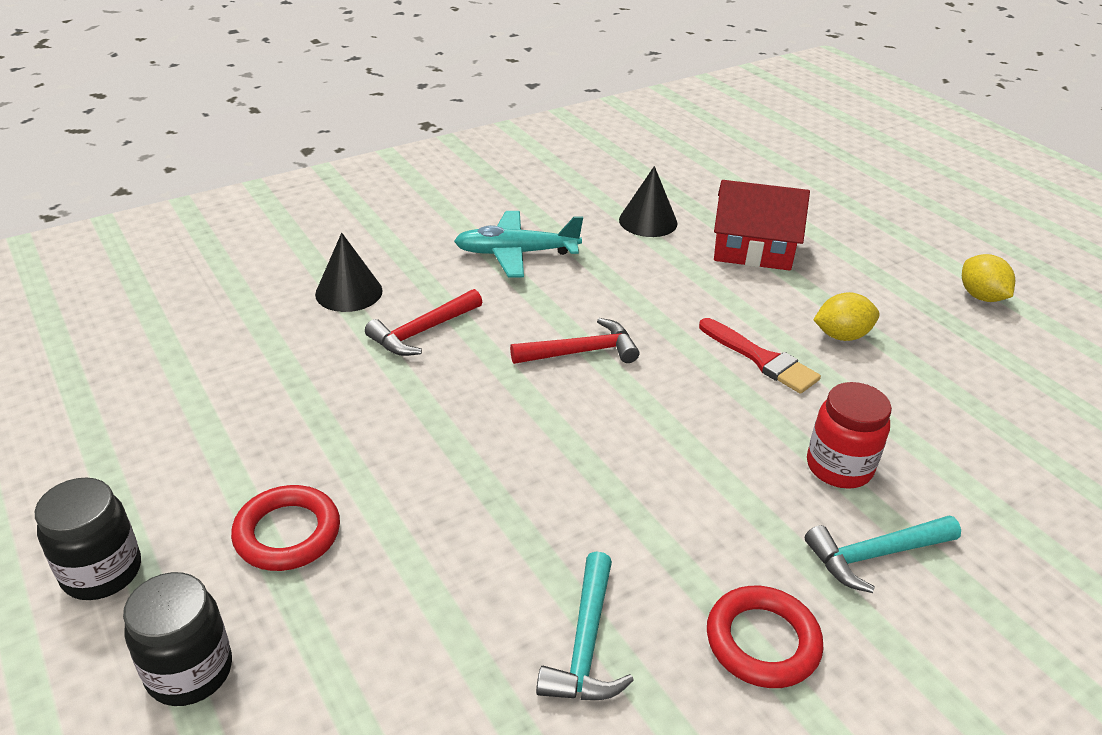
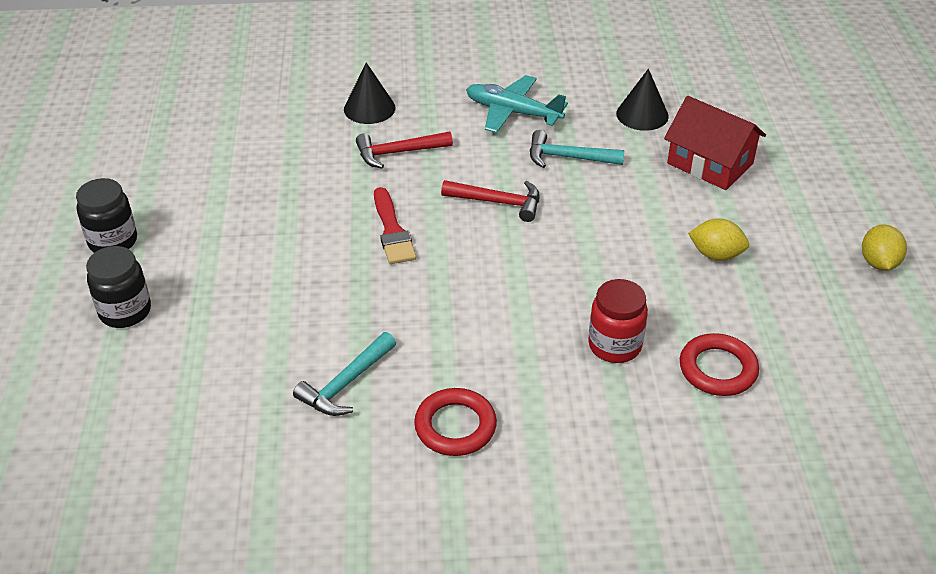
camera: 30 degrees right, 5 degrees up
(287, 533) = (223, 256): red ring -> red ring (718, 369)
(761, 359) = (631, 251): red brush -> red brush (392, 231)
(875, 555) = (583, 409): turquoise hammer -> turquoise hammer (568, 157)

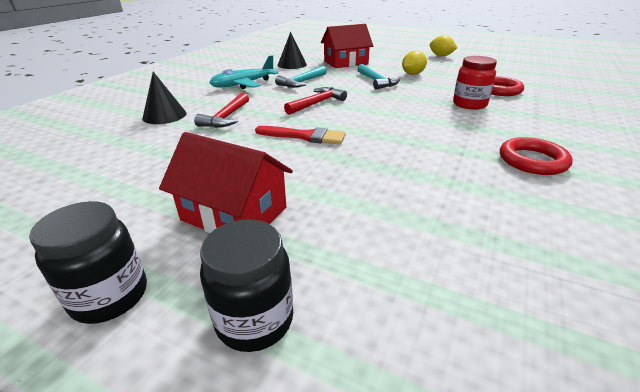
camera: 60 degrees left, 10 degrees down
(224, 250) = (234, 214): none -> red house
(346, 383) = (469, 192): turquoise hammer -> turquoise hammer (376, 81)

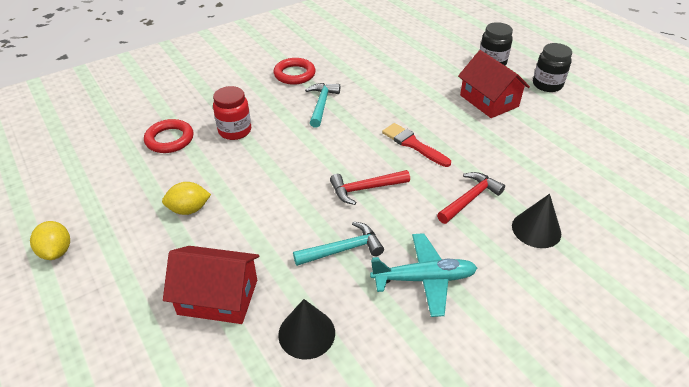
camera: 150 degrees left, 10 degrees up
(376, 81) = (254, 209): turquoise hammer -> turquoise hammer (321, 104)

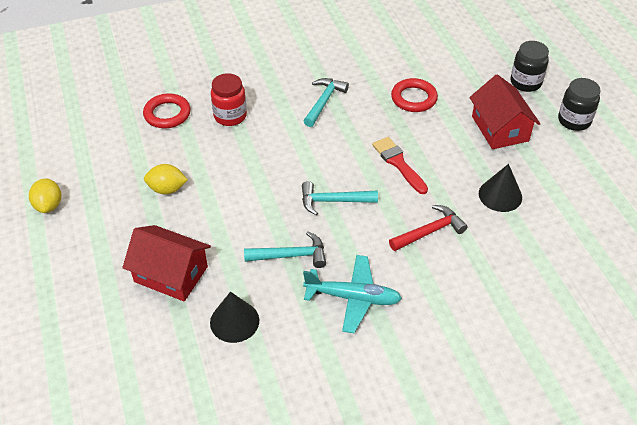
camera: 15 degrees right, 5 degrees up
(294, 74) = (308, 61): red ring -> red ring (414, 98)
(365, 189) = (333, 201): red hammer -> turquoise hammer
(536, 229) = (480, 275): black cone -> black cone (500, 195)

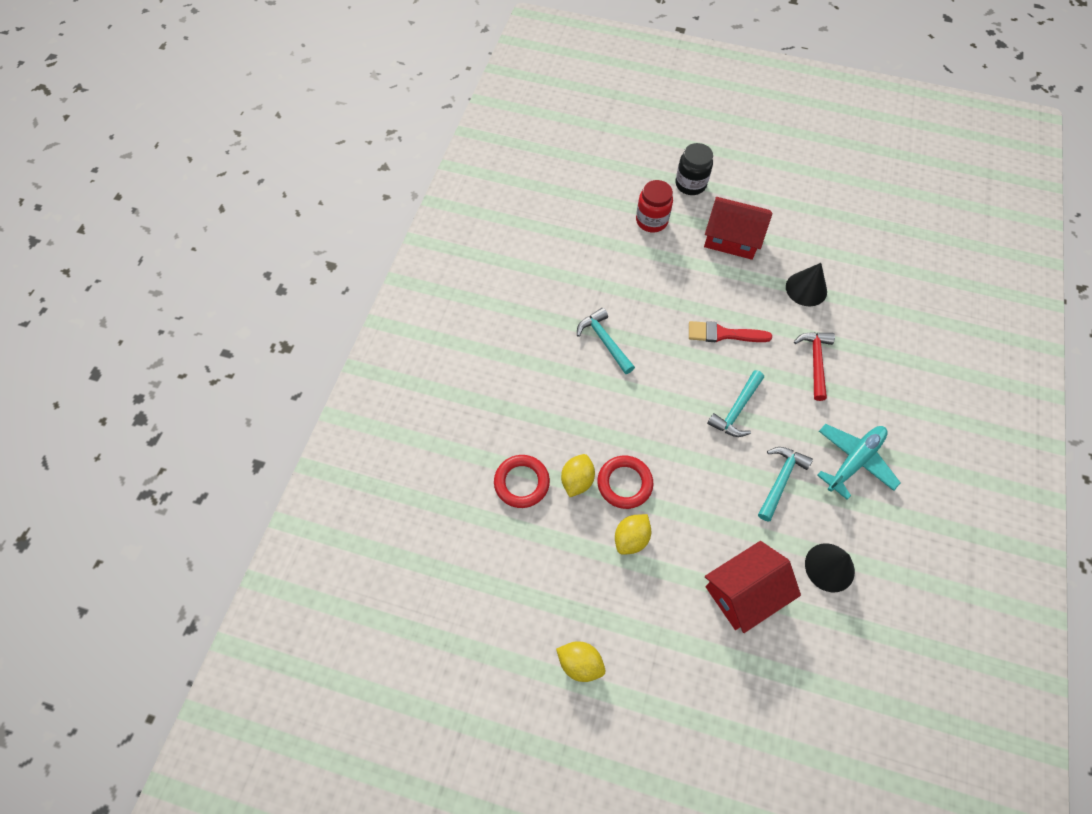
camera: 55 degrees left, 15 degrees up
(192, 140) = (577, 480): none -> yellow lemon
(230, 116) = (567, 429): red jar -> red jar (651, 221)
(414, 98) = (651, 272): red ring -> red ring (624, 483)
(574, 121) = (757, 185): black jar -> none

